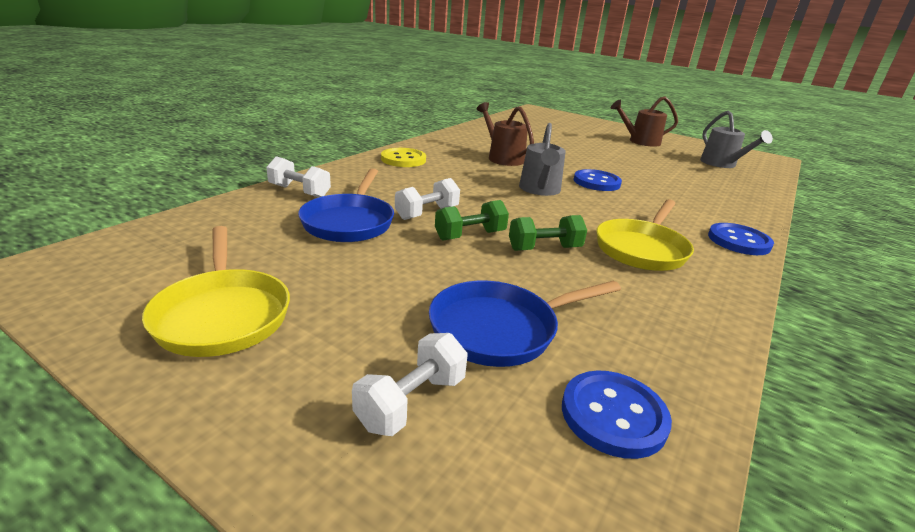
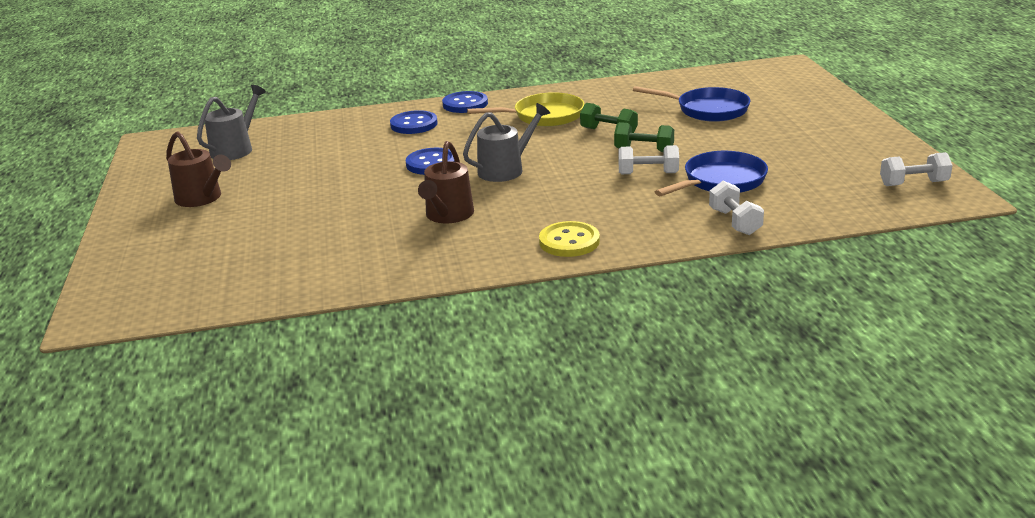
camera: 130 degrees left, 0 degrees up
(222, 314) = (846, 147): yellow pan -> none
(411, 402) = (780, 103): white dumbbell -> white dumbbell (913, 183)
(613, 415) = (706, 83): blue button -> blue button (414, 124)

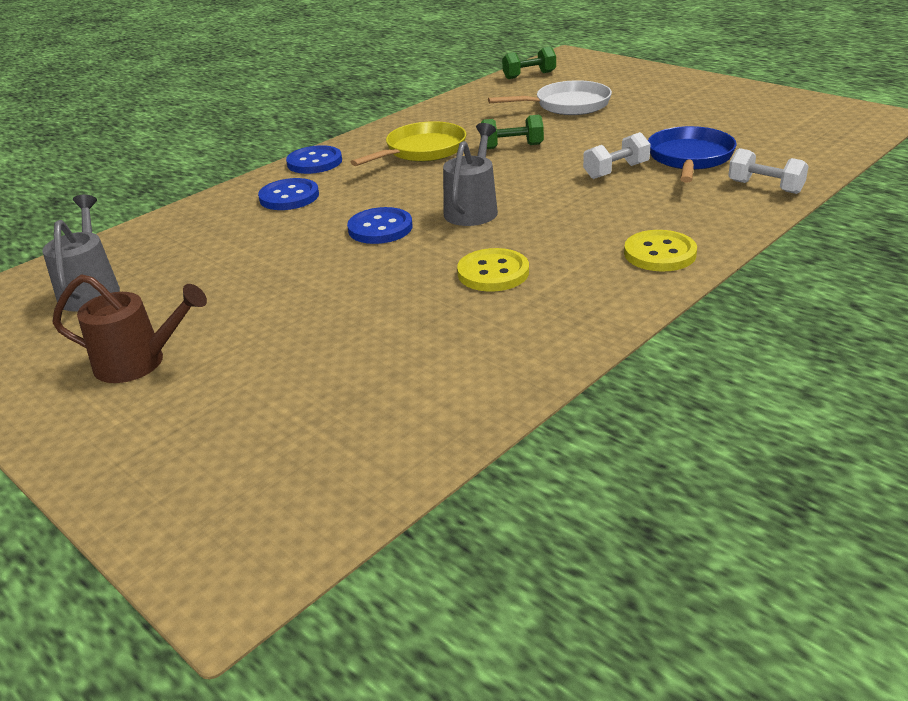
camera: 35 degrees left, 5 degrees up
(448, 216) = (493, 273): brown watering can -> yellow button
(644, 150) = (575, 153): green dumbbell -> green dumbbell (529, 75)
(707, 110) = (567, 105): blue pan -> white pan
(913, 183) = (833, 116): white dumbbell -> none

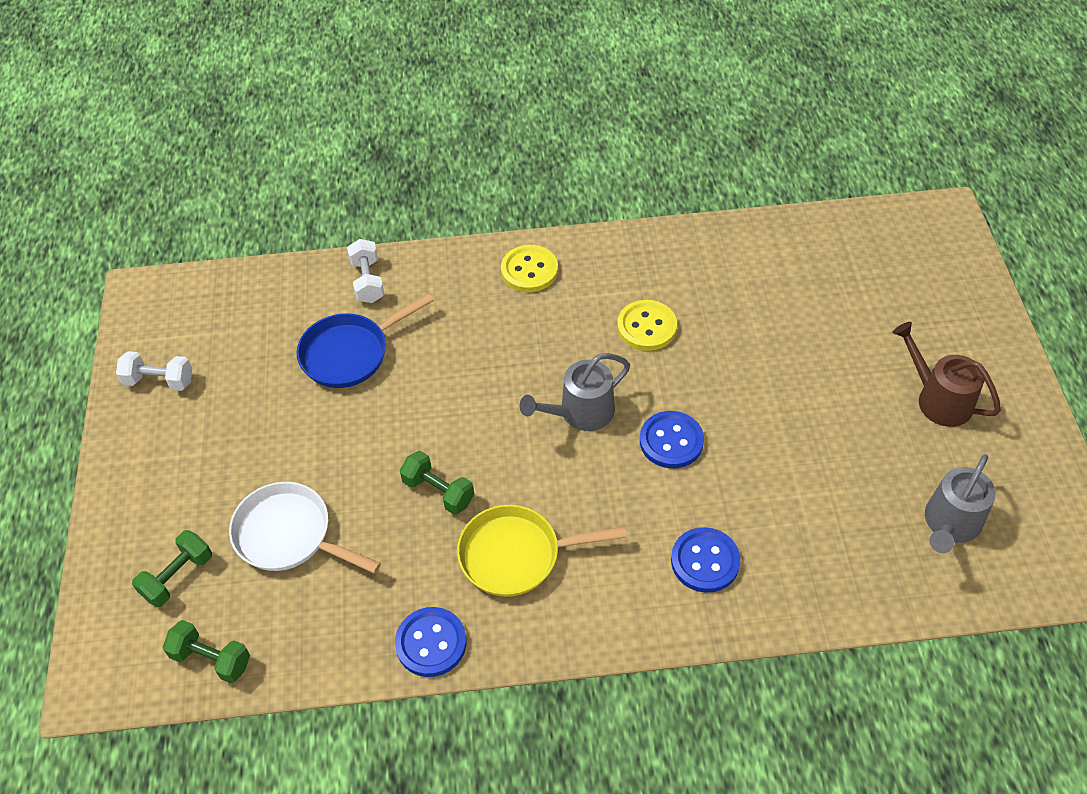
camera: 140 degrees left, 20 degrees up
(314, 162) = (631, 622): blue button -> blue button (431, 643)
(595, 79) = (178, 576): none -> green dumbbell
(616, 171) = (421, 380): white dumbbell -> white dumbbell (159, 381)

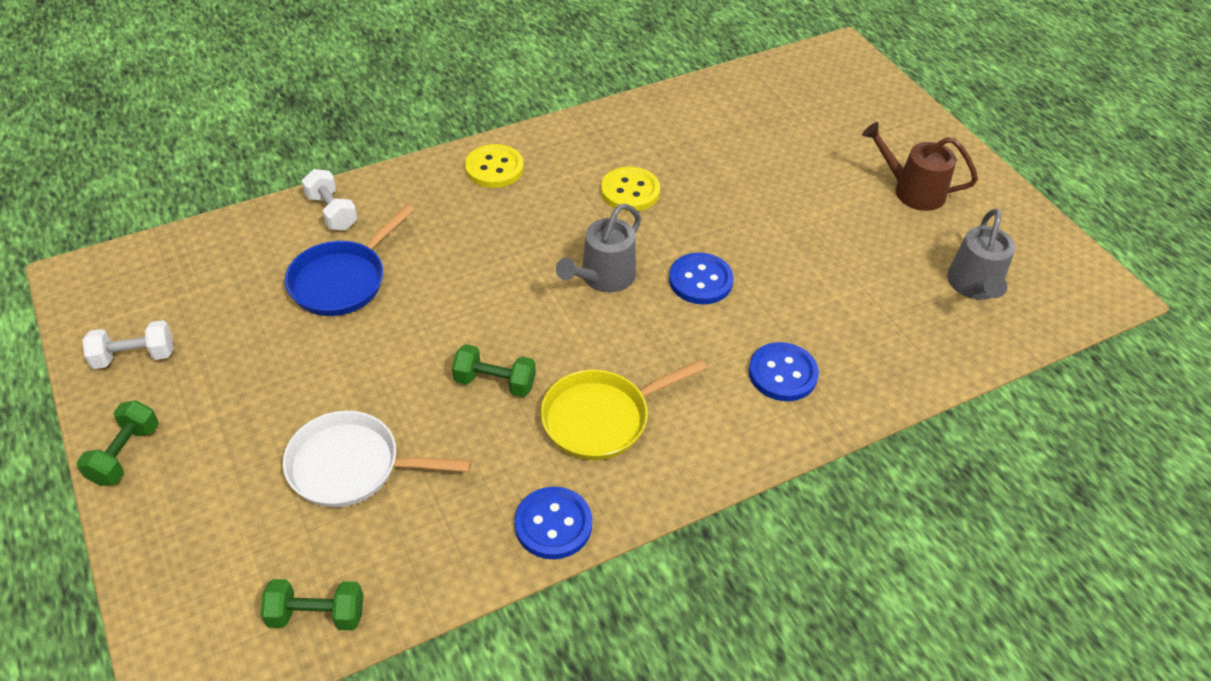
camera: 25 degrees left, 5 degrees down
(178, 576) = (240, 543): green dumbbell -> green dumbbell (125, 454)

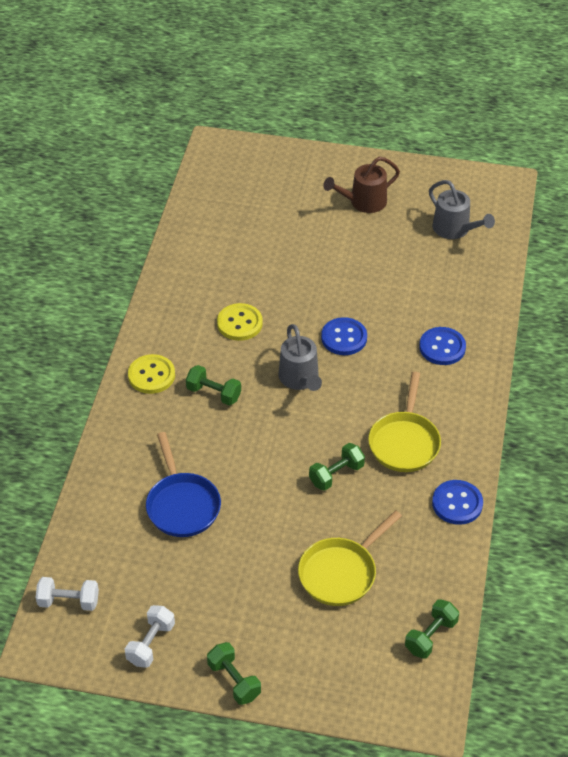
camera: 50 degrees left, 0 degrees up
(332, 212) = (110, 479): white dumbbell -> white dumbbell (69, 601)
(352, 466) = (341, 572): white pan -> yellow pan
(515, 223) = (213, 393): none -> green dumbbell

